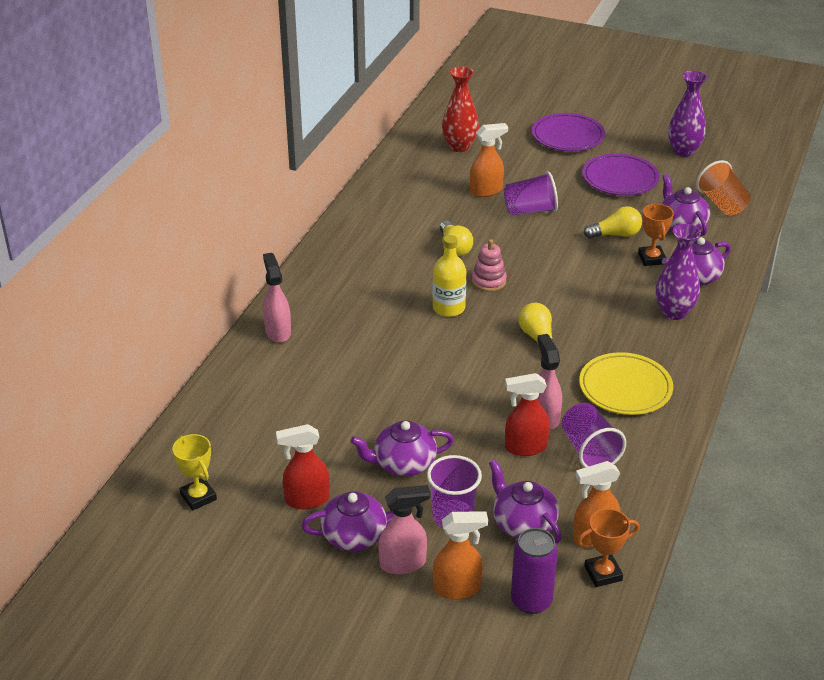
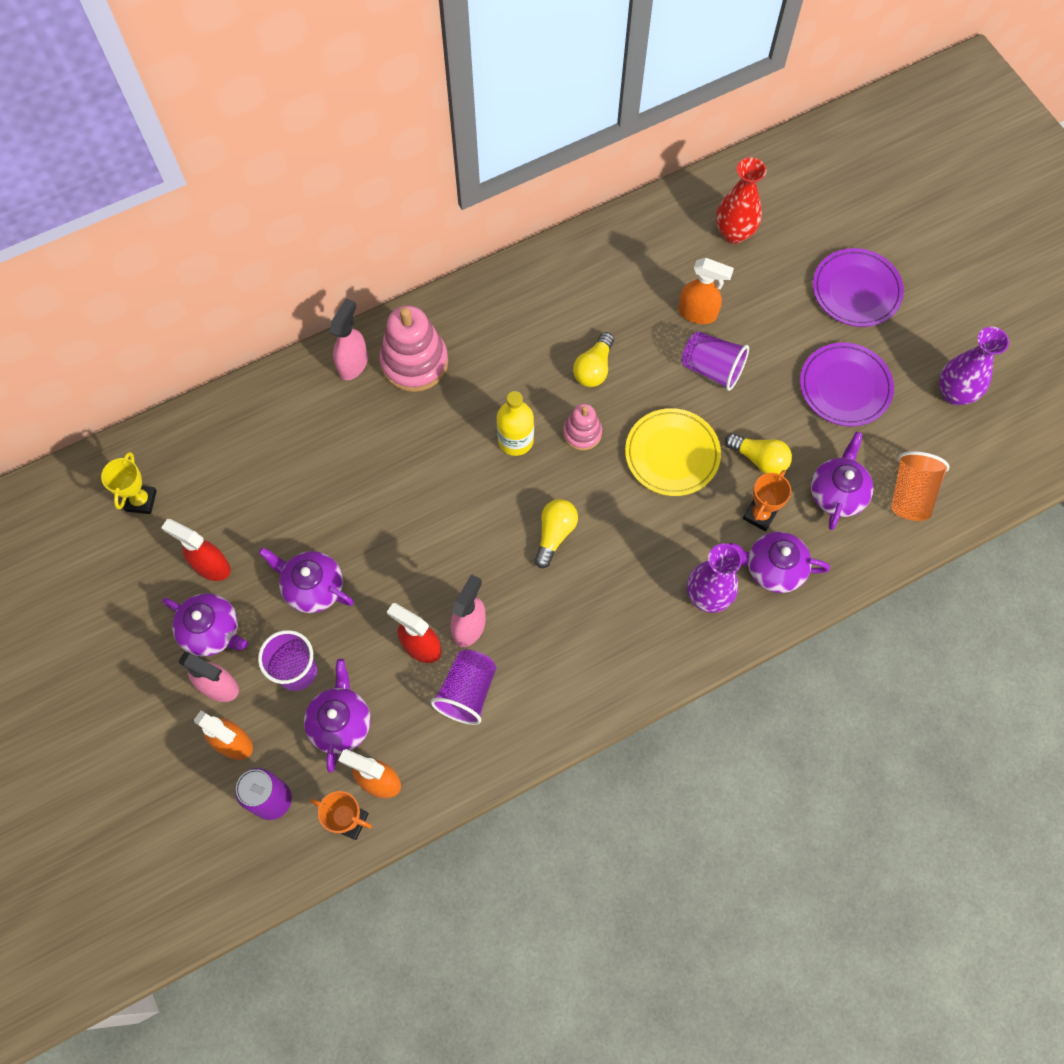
camera: 40 degrees right, 30 degrees up
(324, 308) = (414, 362): none -> pink stacking toy
(625, 388) = (568, 649): yellow plate -> yellow plate (672, 454)

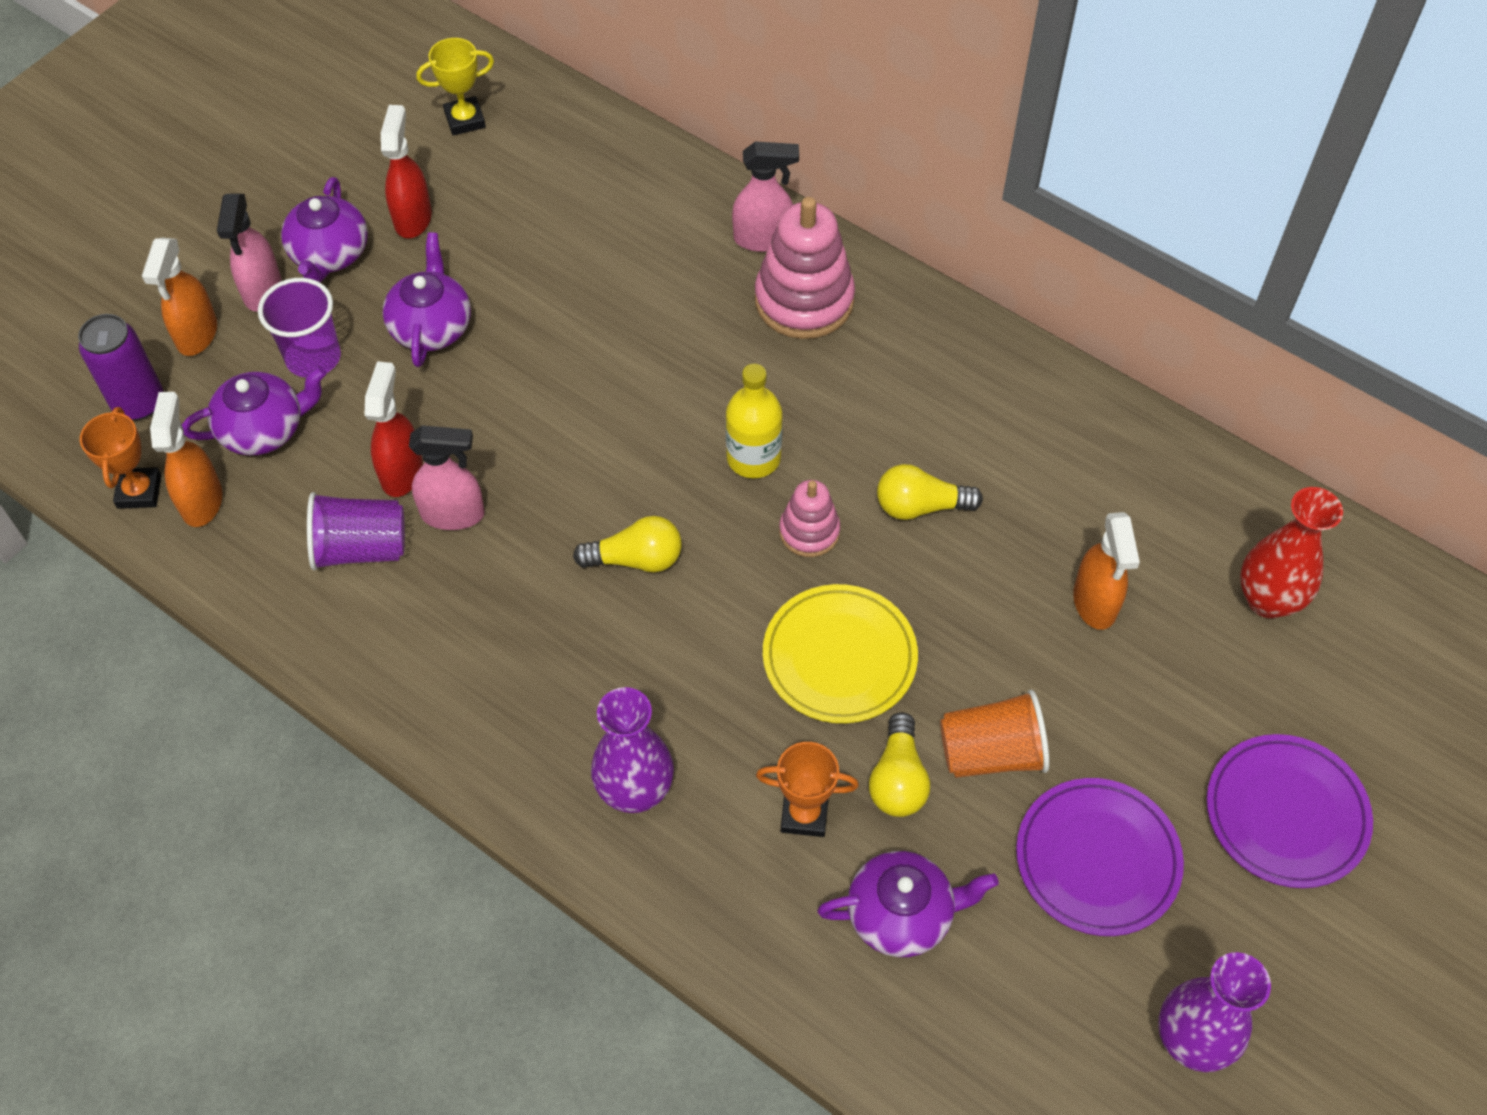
camera: 65 degrees right, 10 degrees down
(712, 369) = (1012, 657): purple cup -> none
(773, 568) = (725, 866): purple teapot -> none
(910, 494) = (961, 1031): orange cup -> orange cup (991, 753)

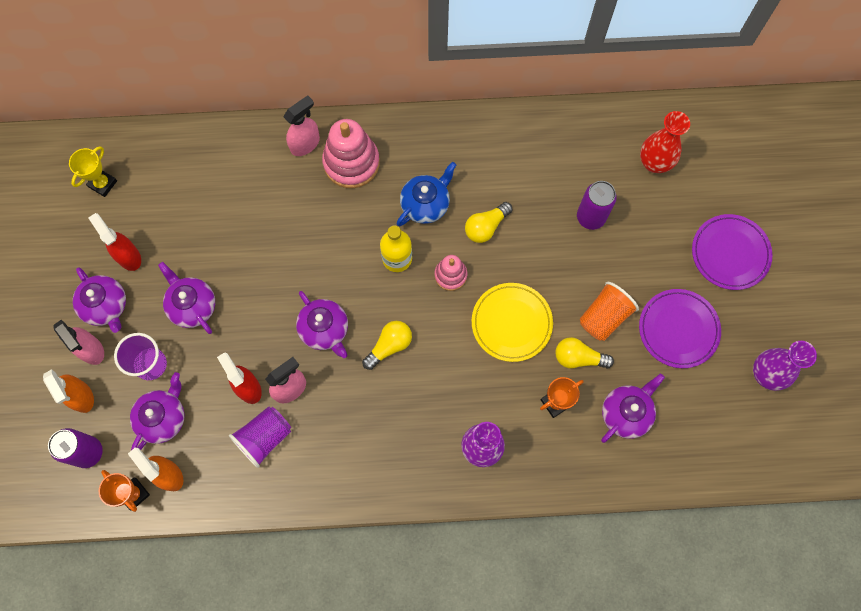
camera: 40 degrees left, 15 degrees up
(569, 475) = (325, 330): none -> purple teapot
(859, 419) = (426, 204): none -> blue teapot
(898, 779) = (578, 358): yellow light bulb -> yellow light bulb turned 135 degrees clockwise
(1095, 603) = (590, 217): orange spray bottle -> purple can

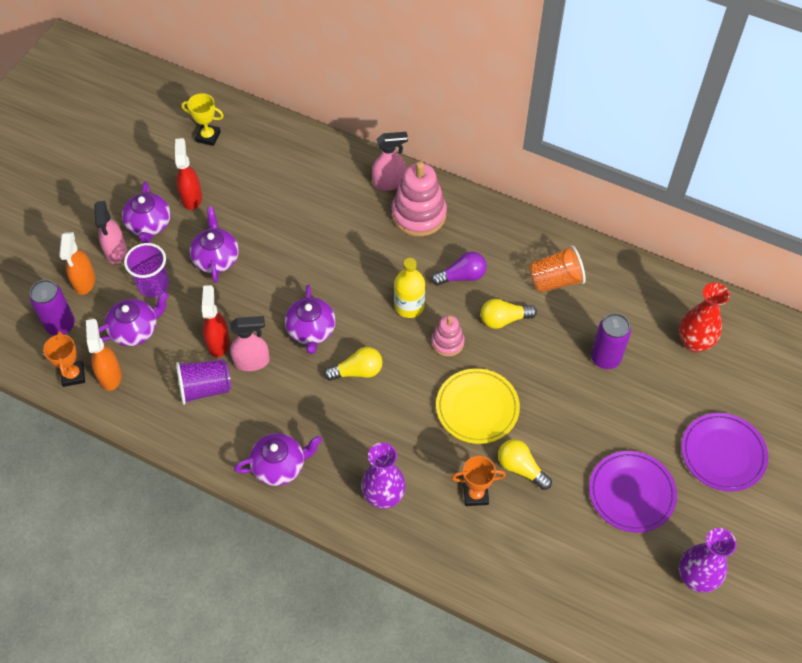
camera: 30 degrees right, 15 degrees down
(102, 184) = (208, 137): yellow trophy -> yellow trophy turned 45 degrees clockwise
(426, 204) = (462, 276): blue teapot -> purple light bulb
(604, 317) = (566, 446): orange cup -> orange cup (555, 280)
(626, 413) = (536, 538): purple teapot -> purple teapot (280, 466)

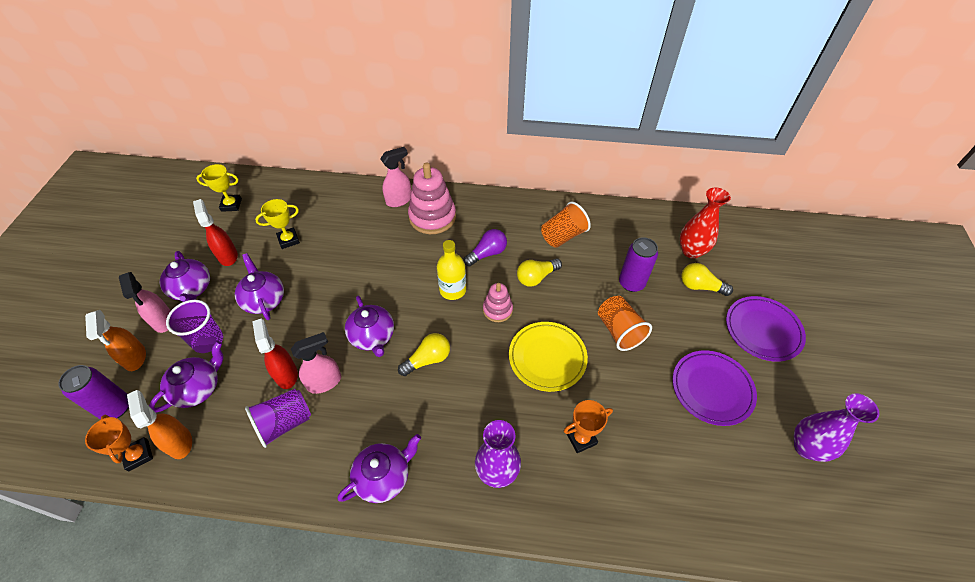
camera: 20 degrees left, 5 degrees down
(257, 197) = (288, 240): none -> yellow trophy
(521, 468) = (609, 399): yellow light bulb -> yellow light bulb (700, 286)
(565, 405) = (619, 331): none -> orange cup

